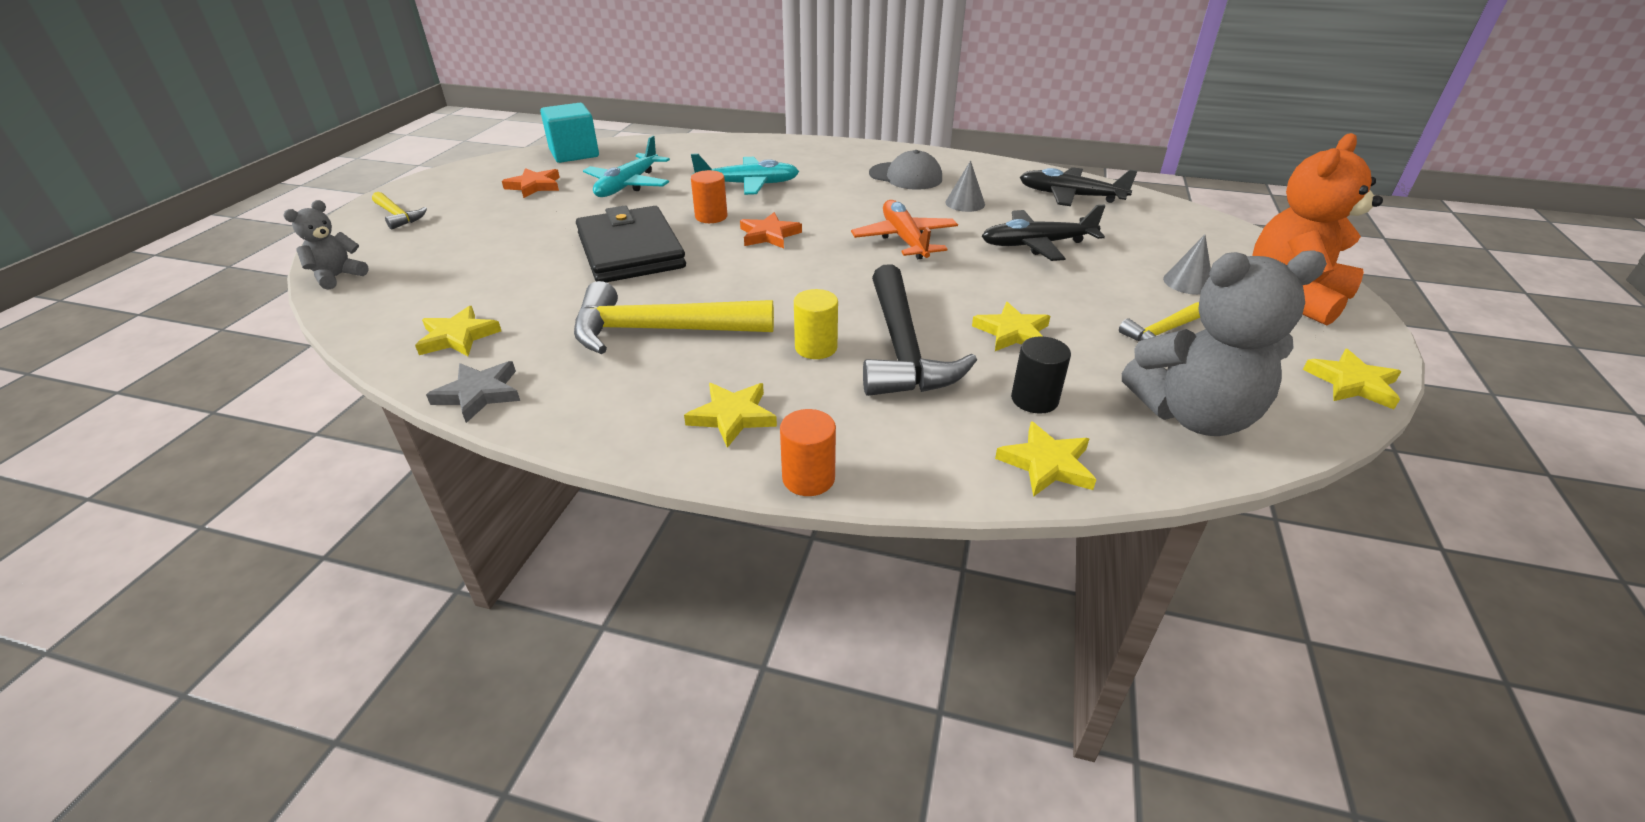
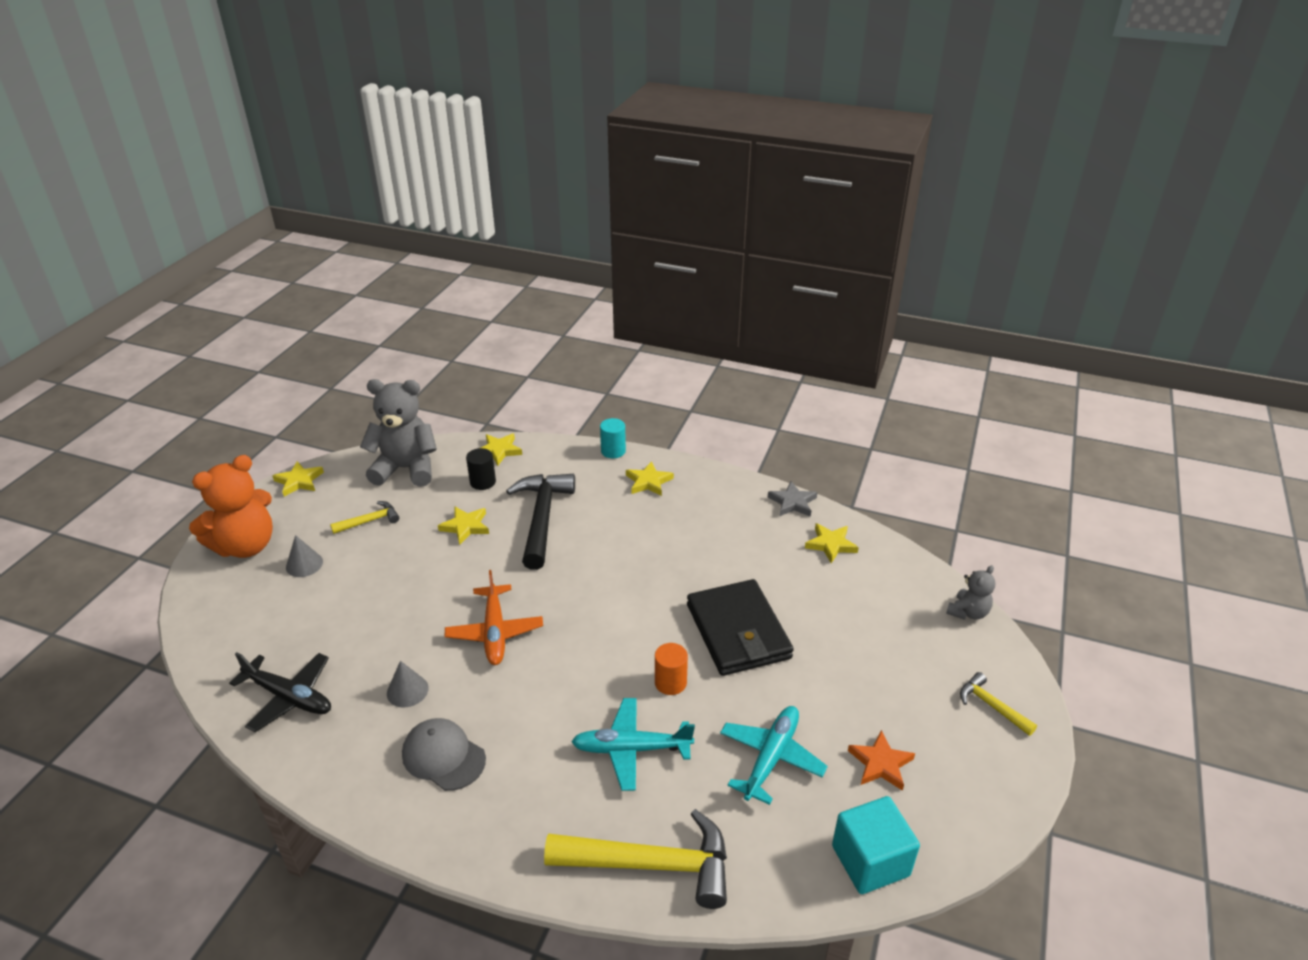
camera: 175 degrees left, 0 degrees up
(659, 330) = (697, 542): yellow hammer -> yellow hammer (652, 864)
(769, 235) = (615, 647): orange star -> none
(808, 478) = (613, 451): orange cylinder -> turquoise cylinder
(816, 347) = (596, 522): yellow cylinder -> none
(1037, 244) = (383, 617): black plane -> none

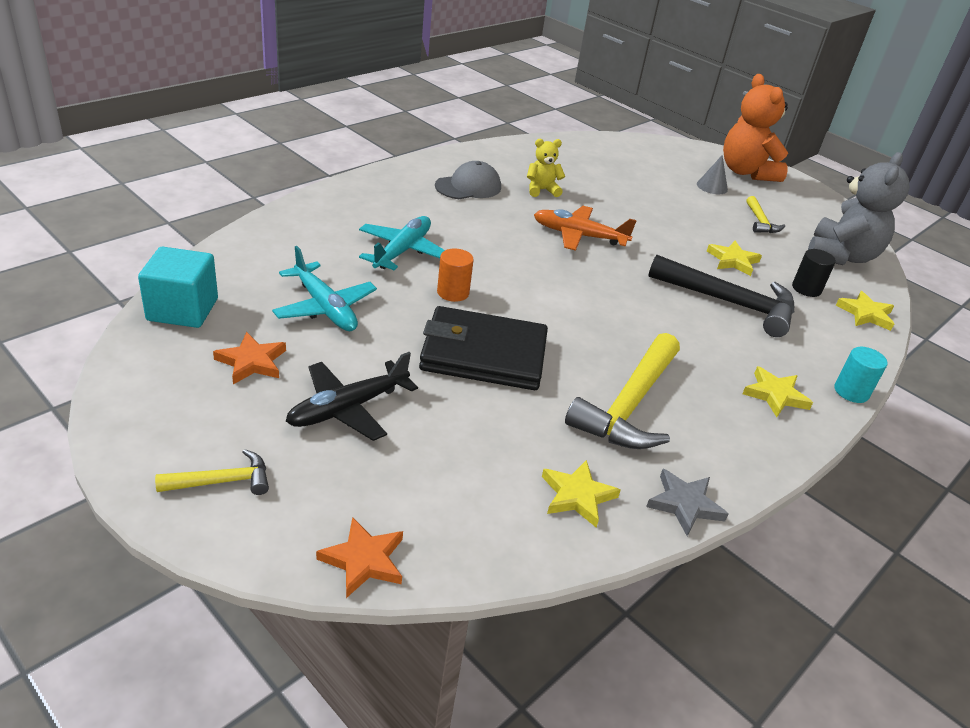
camera: 110 degrees right, 0 degrees up
(288, 697) = (568, 155): black plane -> black plane (348, 408)
(299, 481) = (832, 206): yellow star -> none
(407, 690) = (541, 190): grey cone -> yellow teddy bear
(652, 864) = (299, 225): yellow hammer -> yellow hammer (629, 406)
(968, 612) = (363, 560): grey teddy bear -> orange star

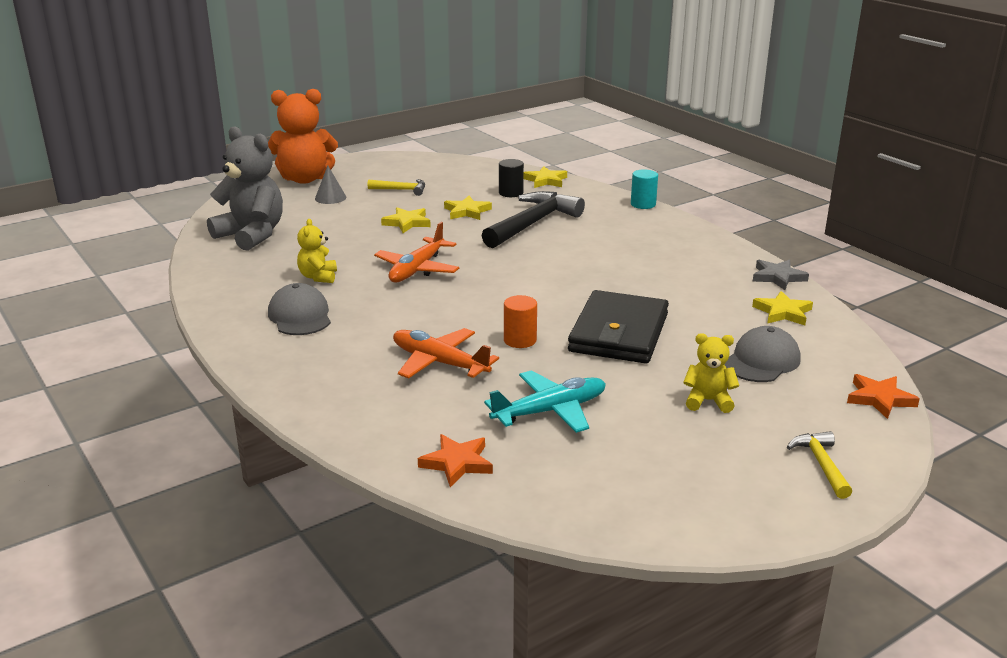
camera: 75 degrees left, 10 degrees down
(183, 309) = (559, 503): turquoise cube -> none
(252, 362) = (649, 453): orange star -> orange star (457, 463)
(348, 408) = (708, 401): black plane -> yellow teddy bear
(402, 251) = (440, 363): turquoise plane -> orange plane
(443, 460) = (761, 361): none -> grey cap
(629, 406) = (676, 281): yellow hammer -> none
(775, 395) = (652, 229): yellow star -> yellow star (407, 223)
(841, 256) = (461, 172): grey teddy bear -> grey teddy bear (252, 235)

